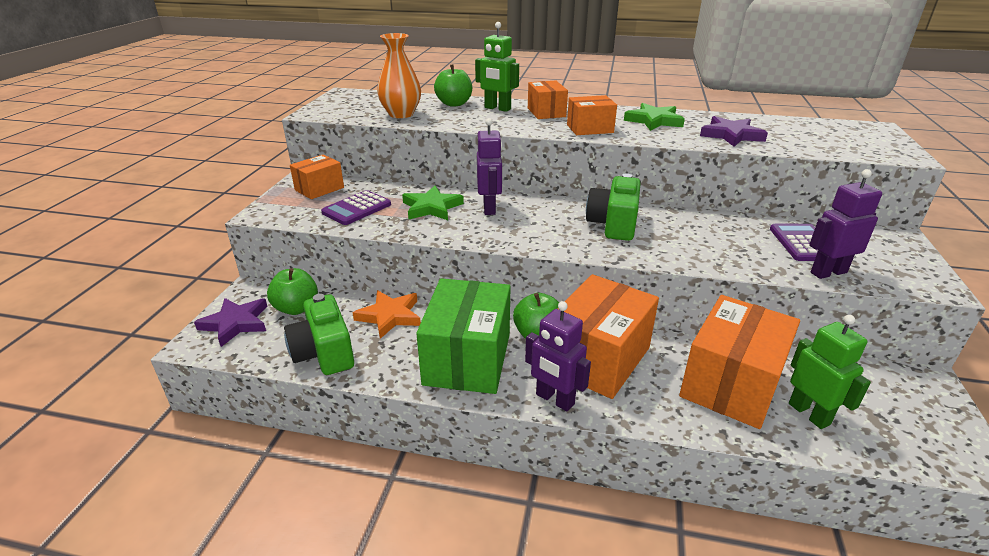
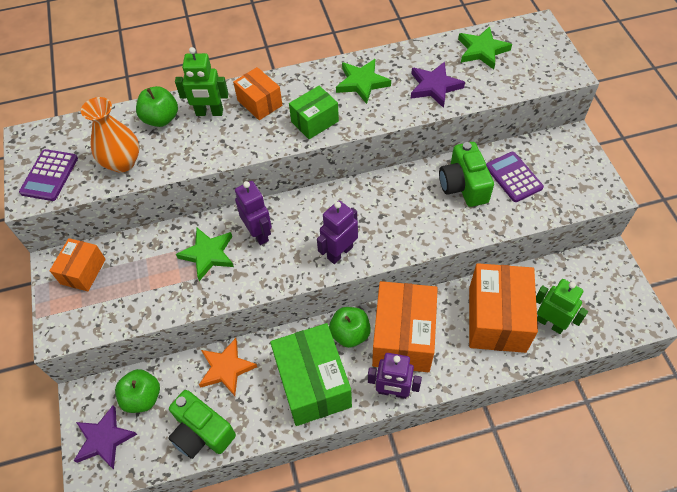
camera: 25 degrees left, 25 degrees up
(357, 208) = (142, 286): purple calculator -> purple calculator (49, 175)
(590, 129) = (314, 121): orange box -> green box
(613, 224) = (369, 212): green camera -> green camera (463, 185)
(799, 128) = (482, 50): none -> green star
(828, 272) = (539, 208): purple robot -> purple robot (339, 252)

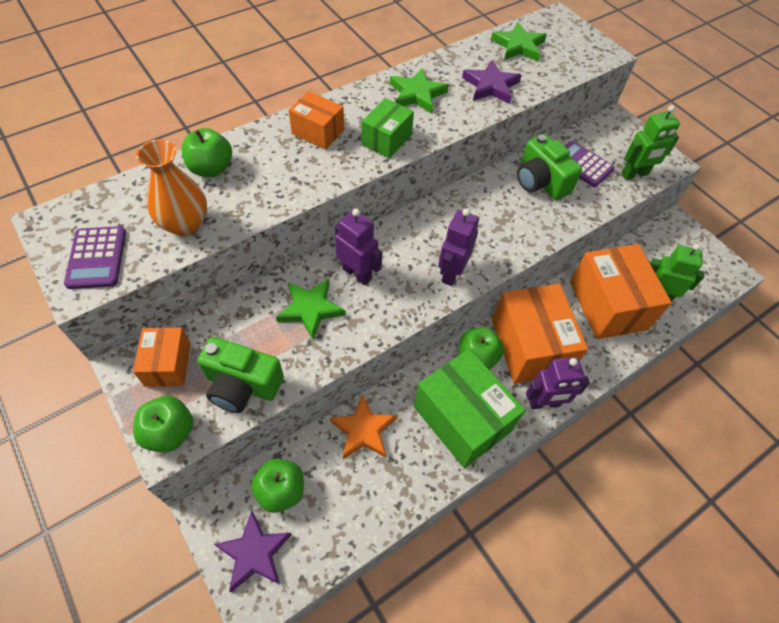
camera: 25 degrees left, 0 degrees up
(64, 325) = (170, 432): none -> green apple
(202, 432) = (365, 508): green camera -> green camera (242, 385)
(209, 112) = (265, 152): green robot -> green robot (634, 174)

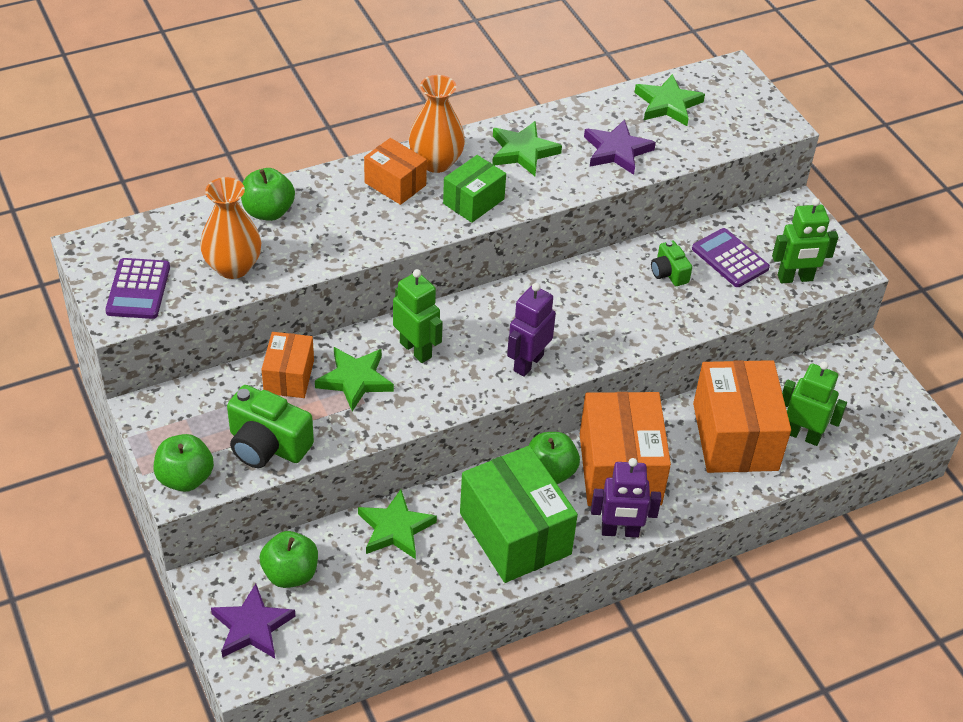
camera: 10 degrees right, 10 degrees down
(168, 364) = (190, 414): orange box -> orange box (289, 377)
(348, 110) = (436, 162): none -> orange vase
(357, 273) = (416, 350): purple robot -> green robot
(363, 430) = (395, 528): orange star -> green star
(540, 181) = (669, 273): green camera -> green camera, size x0.56

